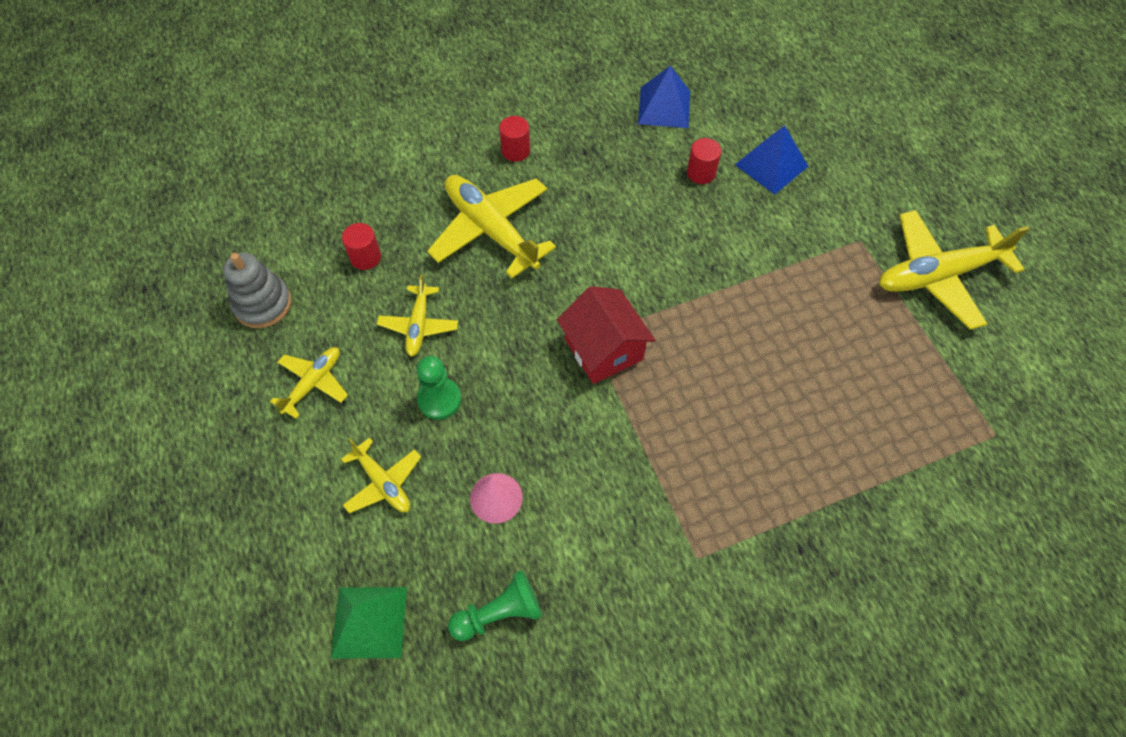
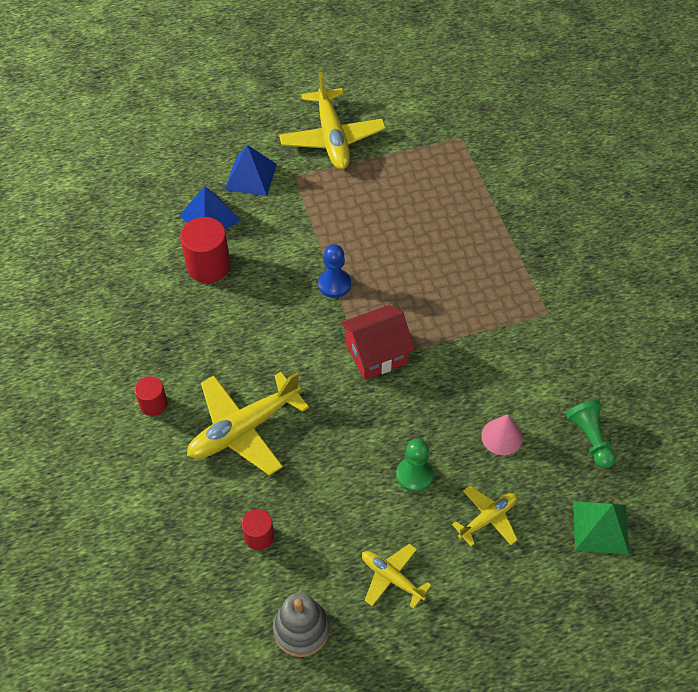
camera: 85 degrees left, 5 degrees down
(419, 325) = (340, 490): yellow plane -> none
(664, 107) = (127, 283): blue pyramid -> blue pyramid (251, 176)
(699, 297) = (334, 284): none -> blue pawn
(701, 173) = (208, 266): red cylinder -> red cylinder, size x1.72

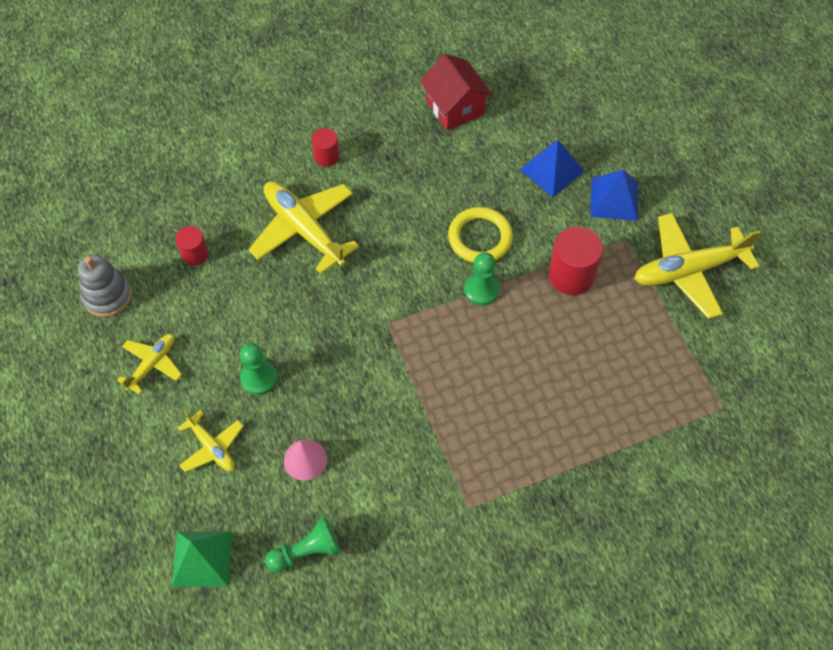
camera: 85 degrees right, 5 degrees up
(208, 266) = (489, 177): red cylinder -> red cylinder (571, 275)
(277, 280) = (480, 238): none -> yellow ring
(334, 284) = (481, 290): blue pawn -> green pawn
(376, 353) = (398, 335): red house -> red house (455, 107)

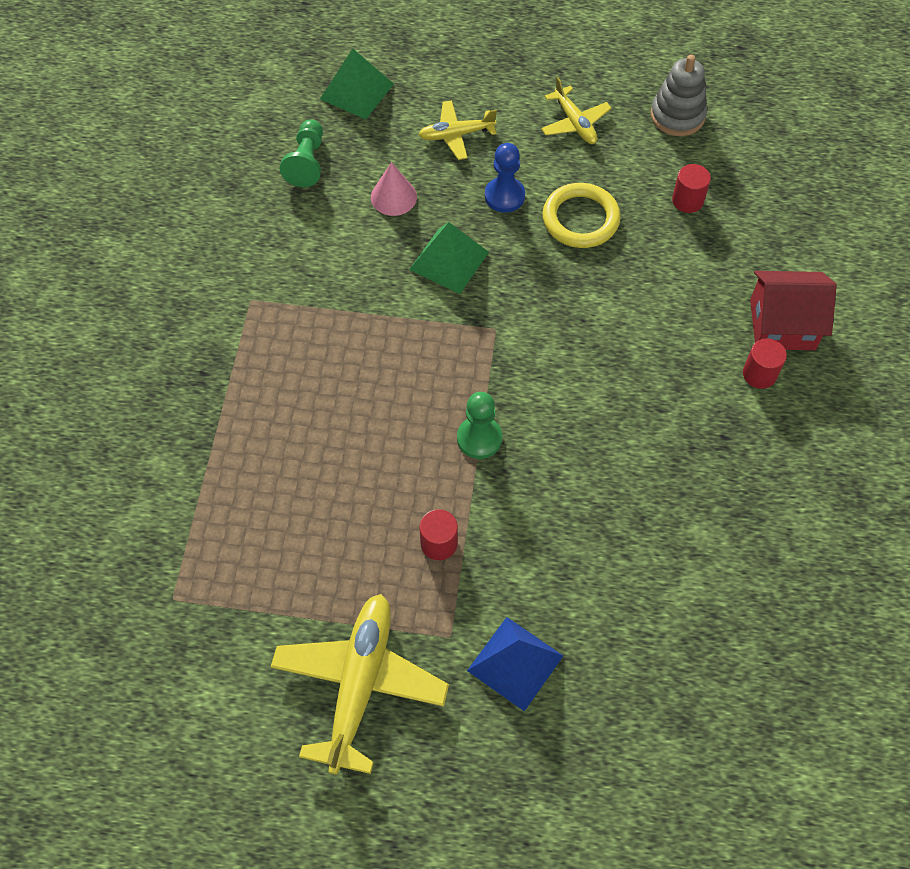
camera: 120 degrees right, 0 degrees up
(259, 378) = (504, 196): green pawn -> blue pawn
(304, 229) = (664, 307): yellow plane -> none
(345, 385) = (449, 260): none -> green pyramid
(455, 107) = (768, 554): red house -> red house (782, 325)
(480, 238) = (549, 474): yellow ring -> yellow ring (580, 219)
(551, 170) = (603, 614): blue pyramid -> none
(571, 275) = (439, 543): red cylinder -> red cylinder, size x0.58

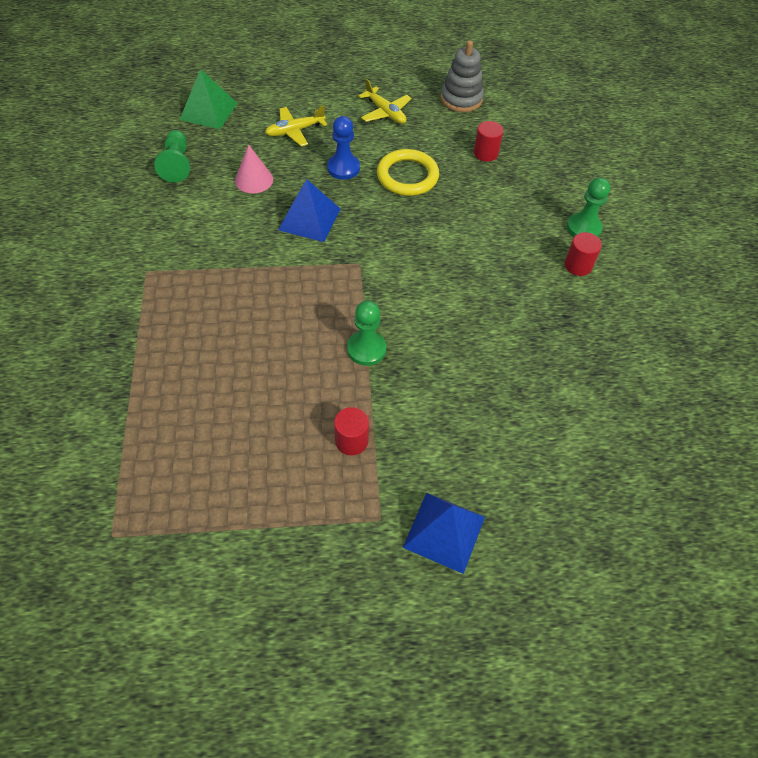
camera: 15 degrees left, 5 degrees down
(360, 684) = (306, 580): yellow plane -> none
(449, 260) = (309, 219): green pyramid -> blue pyramid
(782, 325) = (583, 228): red house -> green pawn

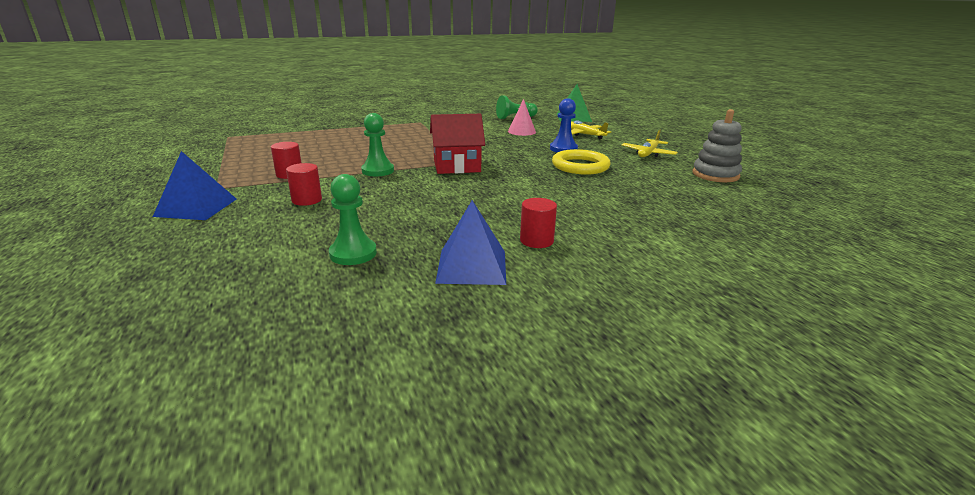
camera: 75 degrees right, 30 degrees down
(309, 219) = (498, 146): blue pyramid -> blue pyramid (471, 266)
(373, 274) = (457, 166): none -> red house
(485, 153) = (653, 189): red cylinder -> red cylinder (307, 200)
(583, 228) = (600, 240): green pawn -> green pawn (353, 253)

